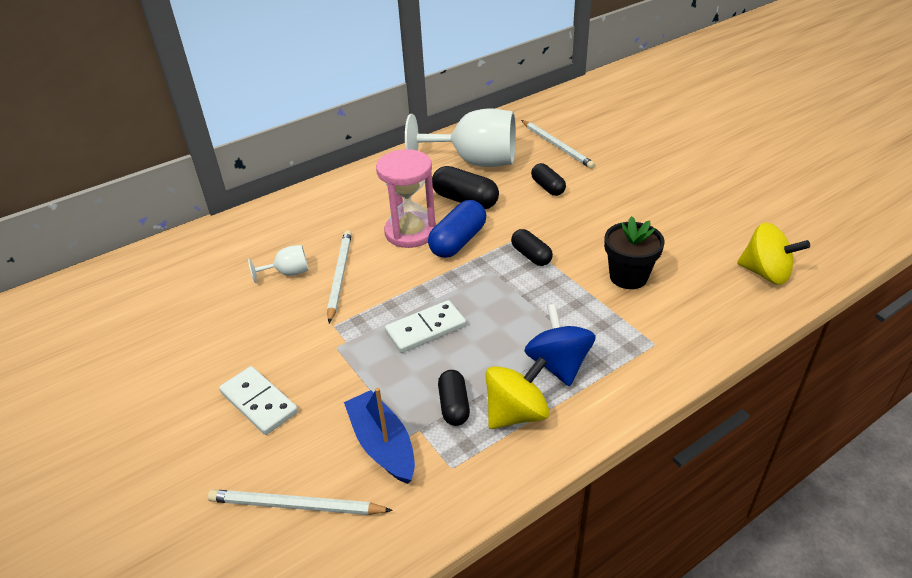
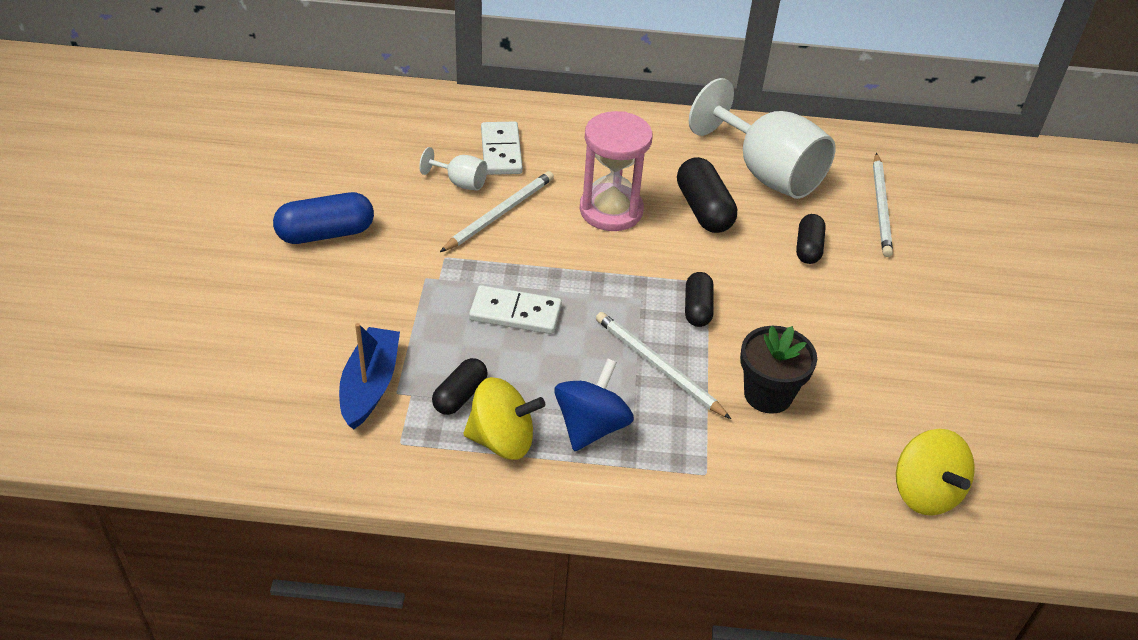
camera: 35 degrees right, 5 degrees up
(259, 402) = (319, 284): white domino -> white domino (501, 151)
(296, 506) = (261, 384): white pencil -> white pencil (658, 366)
(458, 241) = (644, 248): blue capsule -> blue capsule (326, 233)

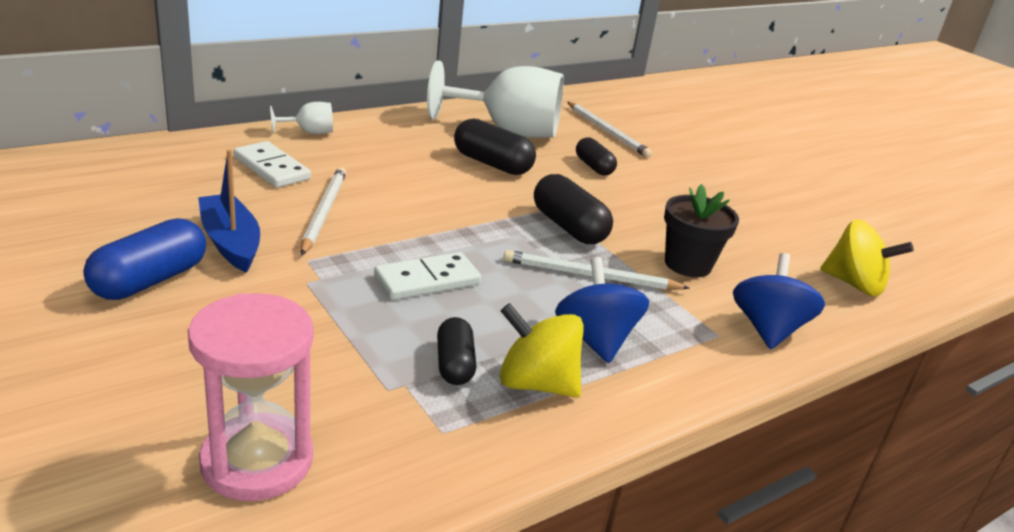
camera: 40 degrees left, 15 degrees down
(370, 385) = (352, 394): blue boat -> blue boat (230, 242)
(460, 182) = (257, 200): white goblet -> white goblet (309, 132)
(502, 440) = (536, 383): yellow spinning top -> yellow spinning top turned 120 degrees counterclockwise
(611, 210) = (420, 183): pink hourglass -> pink hourglass (257, 461)
(697, 308) = (569, 227): black capsule -> black capsule, size x1.56
(761, 491) = (767, 329): none -> blue spinning top

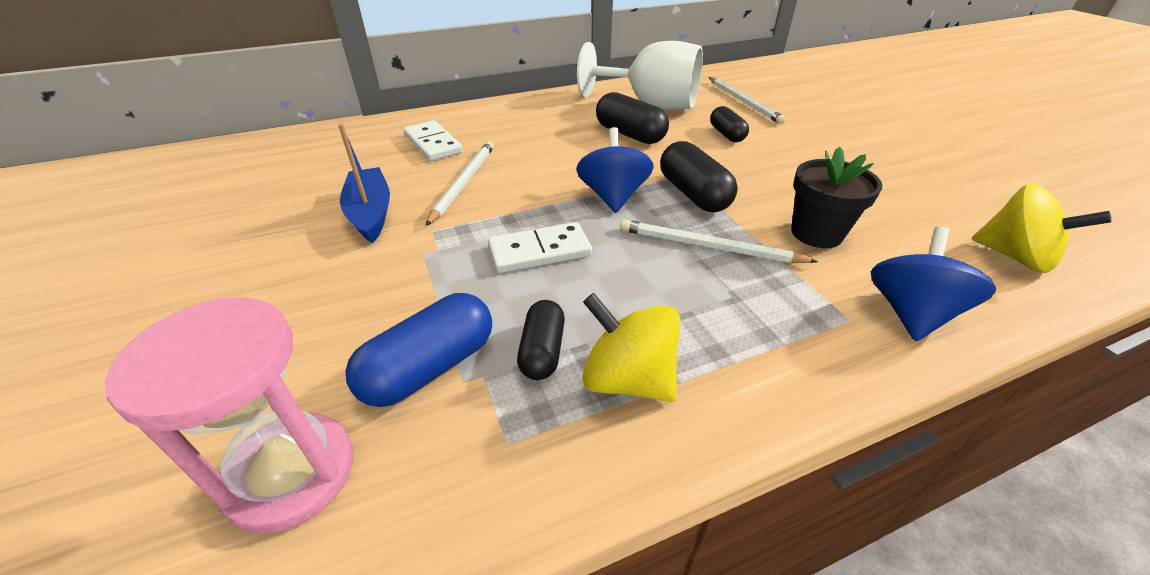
camera: 15 degrees right, 10 degrees up
(149, 280) = (284, 251): blue capsule -> blue capsule (429, 367)
(309, 132) = (476, 112): white goblet -> none
(595, 339) = (704, 323): blue spinning top -> blue spinning top (613, 196)

